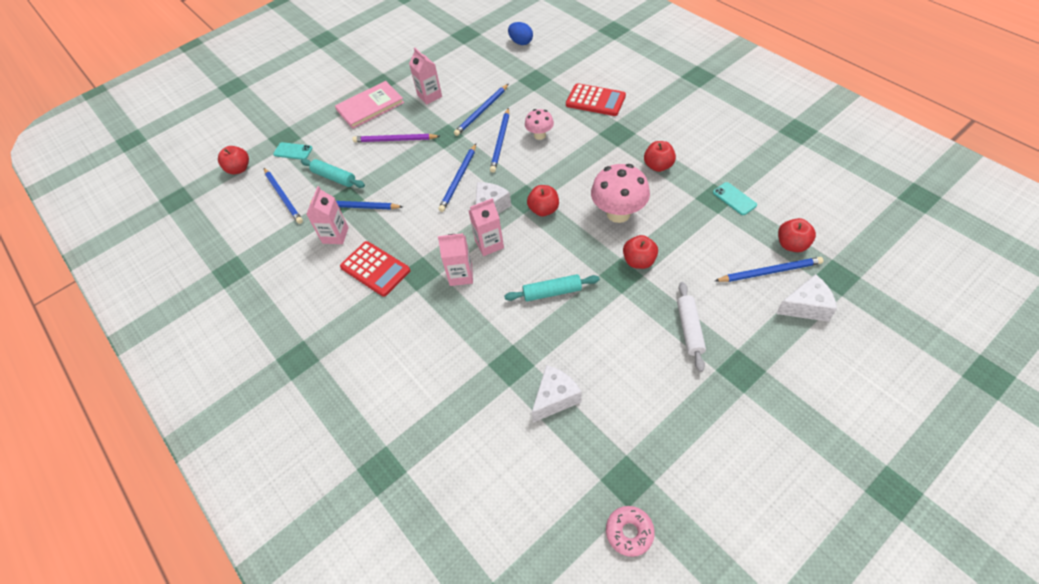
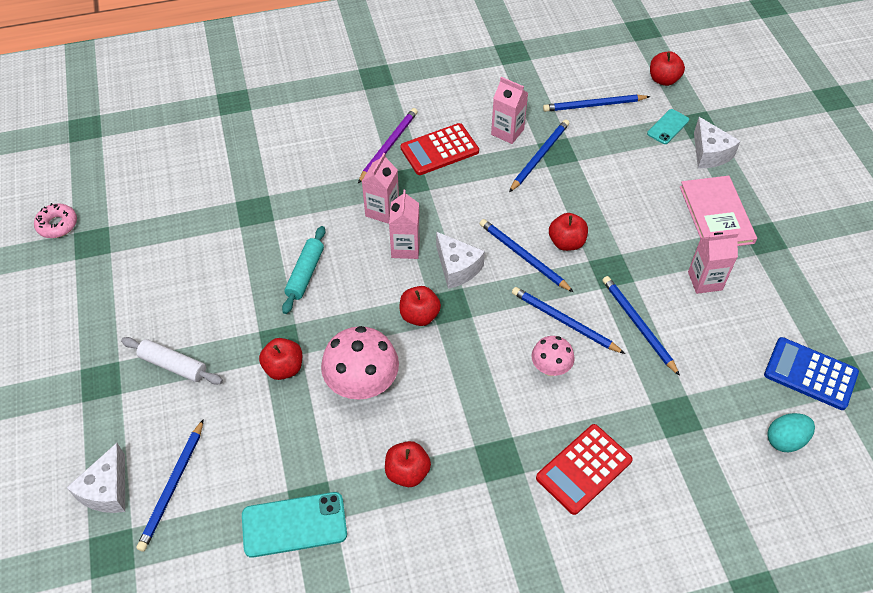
camera: 110 degrees right, 0 degrees up
(334, 177) = (598, 151): turquoise rolling pin -> none
(395, 140) = (633, 220): purple pencil -> purple pencil (388, 146)
(472, 44) = (810, 374): none -> blue calculator
(521, 42) = (785, 440): blue egg -> turquoise egg
(555, 398) = (197, 227): white cheese -> white cheese (709, 153)
(734, 199) = (294, 525): turquoise phone -> turquoise phone, size x1.67
(792, 245) = (185, 538): red apple -> red apple (566, 242)

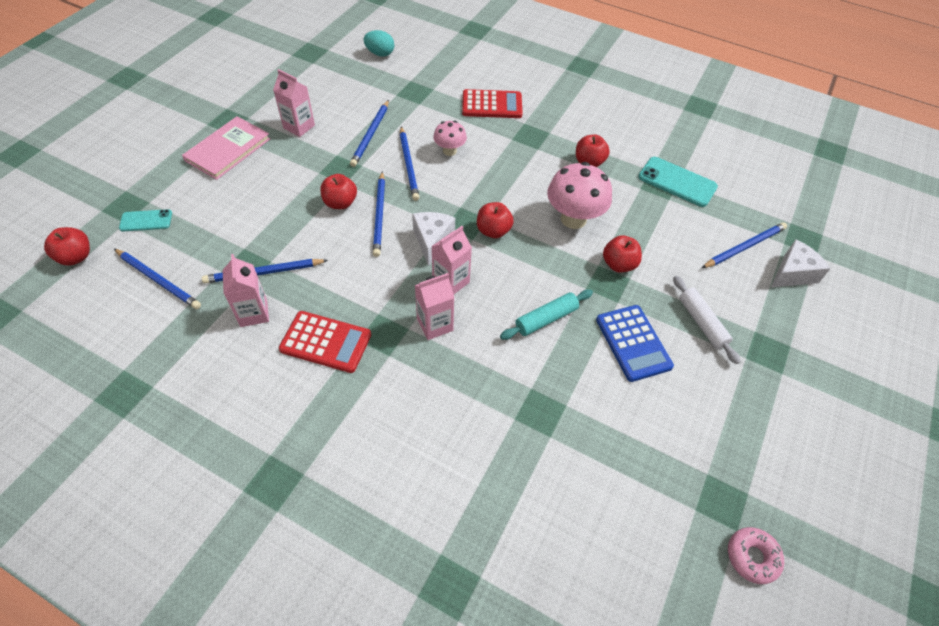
camera: 140 degrees left, 0 degrees up
(388, 146) = (360, 382): purple pencil -> none
(709, 153) = (159, 183): white cheese -> none
(810, 374) = (324, 62): blue calculator -> blue calculator (633, 343)

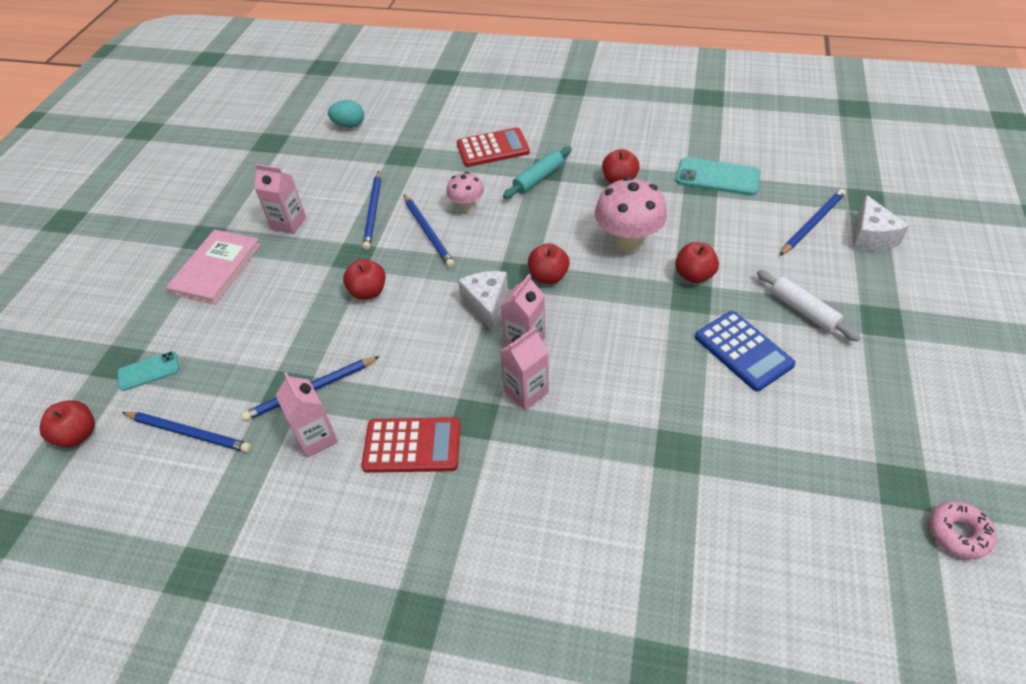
camera: 10 degrees left, 5 degrees down
(379, 215) = (417, 293): blue pencil -> none
(546, 319) = (643, 352): turquoise rolling pin -> turquoise rolling pin (538, 179)
(792, 273) = (871, 237): white cheese -> white cheese turned 135 degrees clockwise

